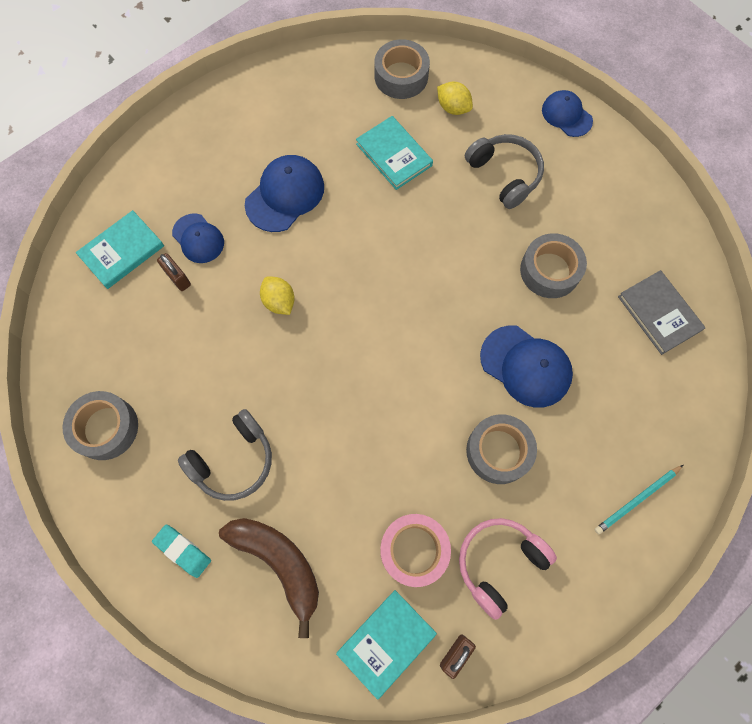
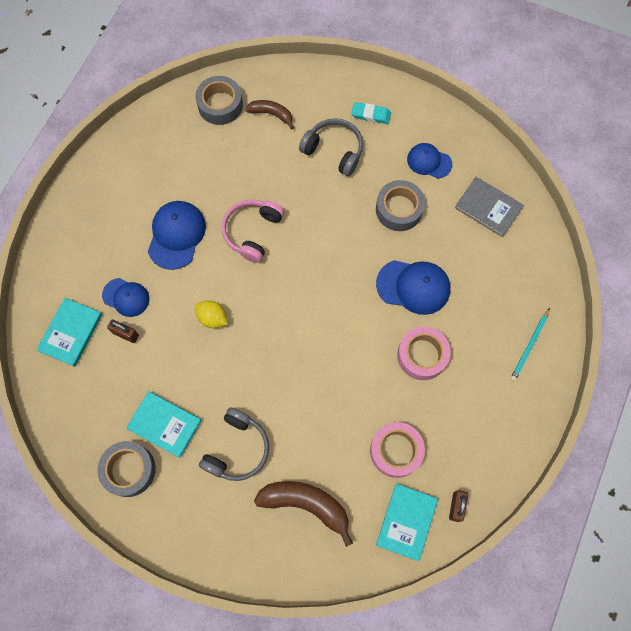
camera: 25 degrees left, 0 degrees up
(183, 551) = (233, 529): turquoise eraser -> turquoise eraser (371, 115)
(394, 155) = (244, 169): turquoise book -> turquoise book (164, 424)
(453, 108) = (271, 114): yellow lemon -> brown banana
(498, 451) = (422, 355): grey tape -> pink tape
(499, 563) = (457, 432): pink headphones -> pink headphones (253, 232)
(566, 115) = (358, 86): blue cap -> blue cap (429, 161)

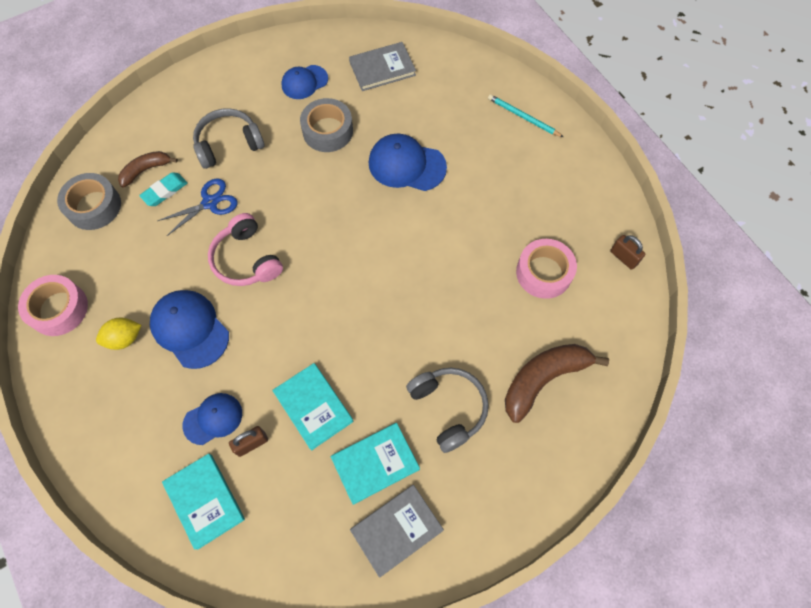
camera: 55 degrees left, 5 degrees down
(129, 470) = (396, 530): grey tape -> grey book
(212, 318) = (302, 349): yellow lemon -> yellow lemon (124, 338)
(278, 175) = (210, 203): none -> blue scissors
(371, 115) = (222, 95): turquoise eraser -> turquoise eraser (165, 191)
(406, 522) = (612, 305): turquoise book -> turquoise book (313, 406)
(413, 286) = (406, 165): blue cap -> blue cap turned 120 degrees counterclockwise
(422, 355) = (473, 198): pink tape -> pink tape (58, 309)
(529, 346) = (523, 117): turquoise pencil -> turquoise pencil turned 150 degrees clockwise

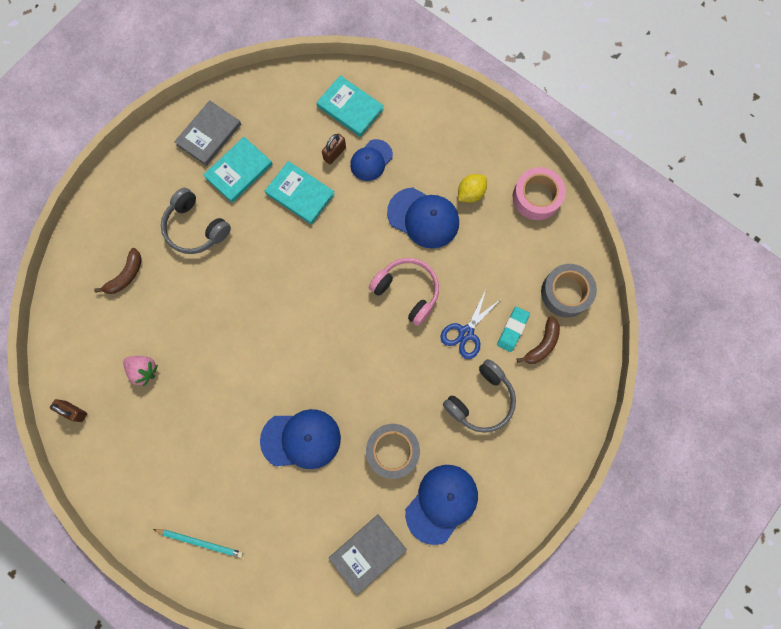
camera: 160 degrees right, 10 degrees up
(304, 82) = (442, 503): blue cap -> blue cap, size x1.54
(543, 273) = (144, 370): pink tape -> pink strawberry
(543, 379) = (126, 275): brown banana -> brown banana, size x0.59

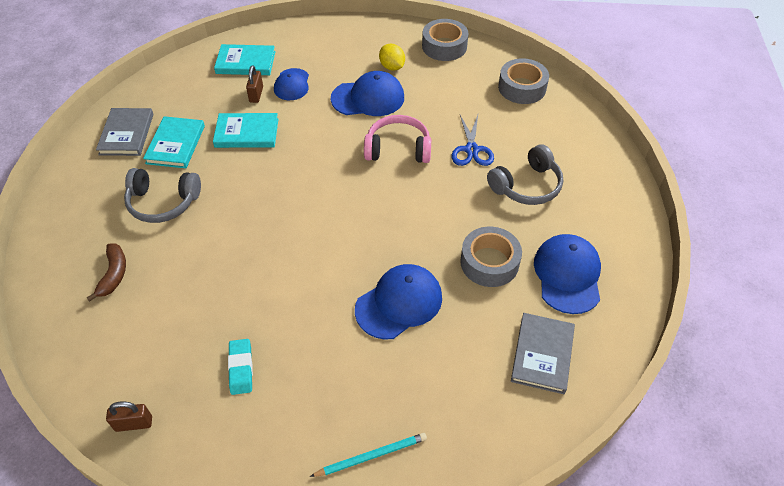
camera: 35 degrees left, 25 degrees down
(144, 370) = (191, 340): pink strawberry -> none
(470, 193) = (392, 67): yellow lemon -> yellow lemon turned 45 degrees counterclockwise
(480, 400) = (526, 185): grey headphones -> grey headphones turned 45 degrees clockwise
(512, 330) = (505, 129): turquoise eraser -> turquoise eraser (241, 368)
(536, 197) = (444, 46): pink tape -> grey tape
(542, 344) = (537, 126): brown banana -> none

